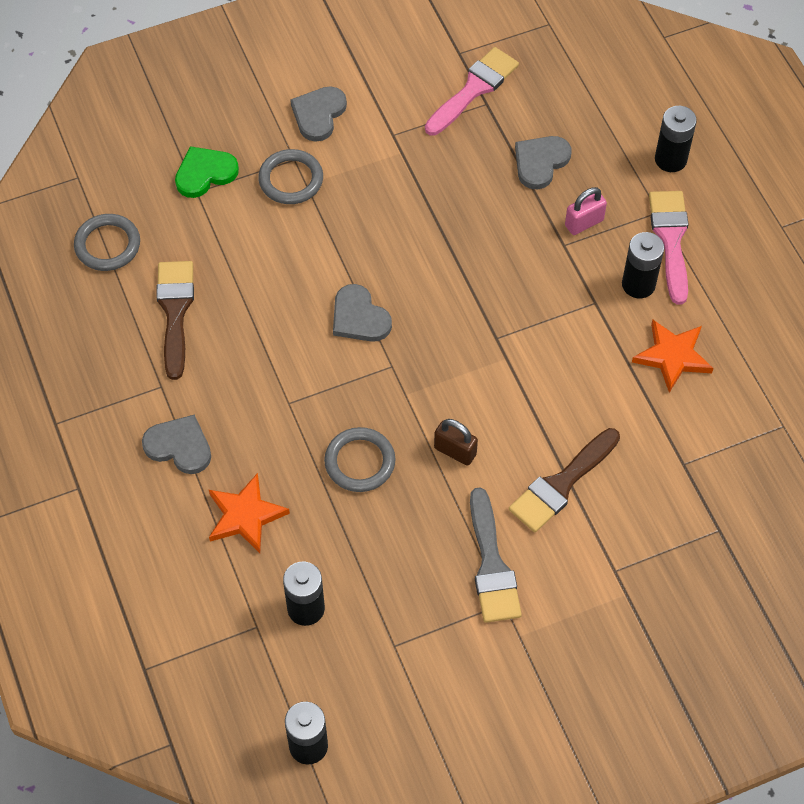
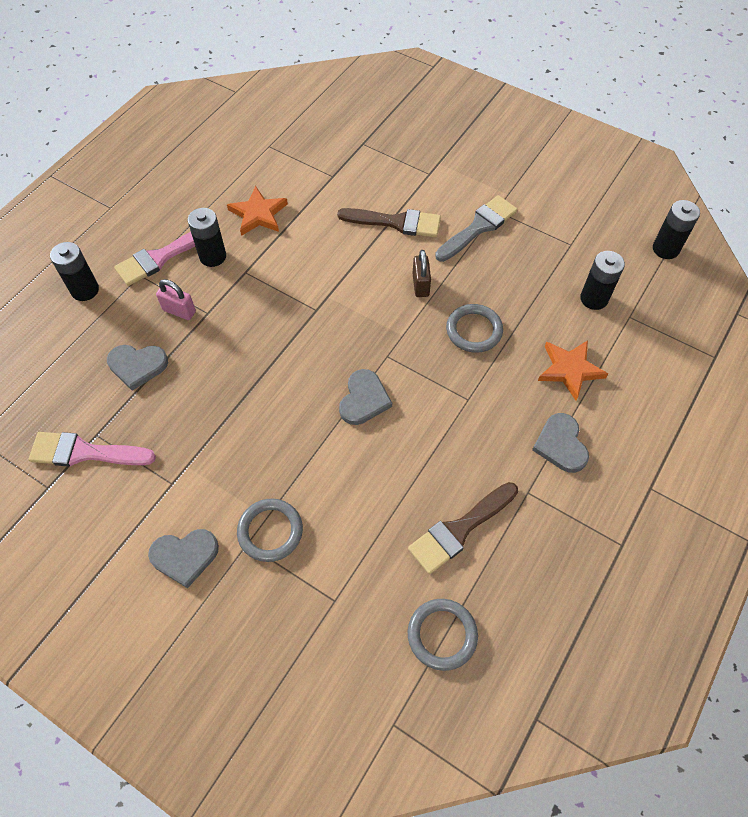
camera: 125 degrees left, 0 degrees up
(205, 173) = (311, 607): green heart -> none

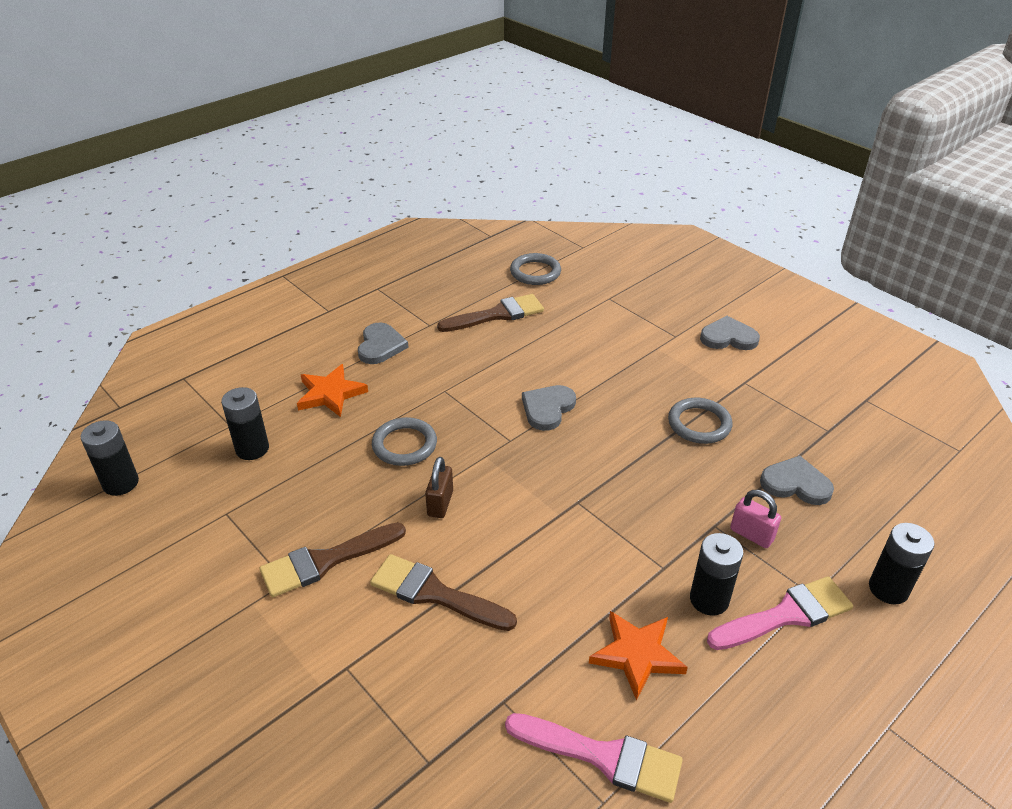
camera: 165 degrees left, 20 degrees down
(85, 452) = (836, 418): pink brush -> pink brush (603, 756)
(270, 531) = (655, 339): grey ring -> grey ring (699, 424)
(478, 227) = (326, 561): grey brush -> brown brush

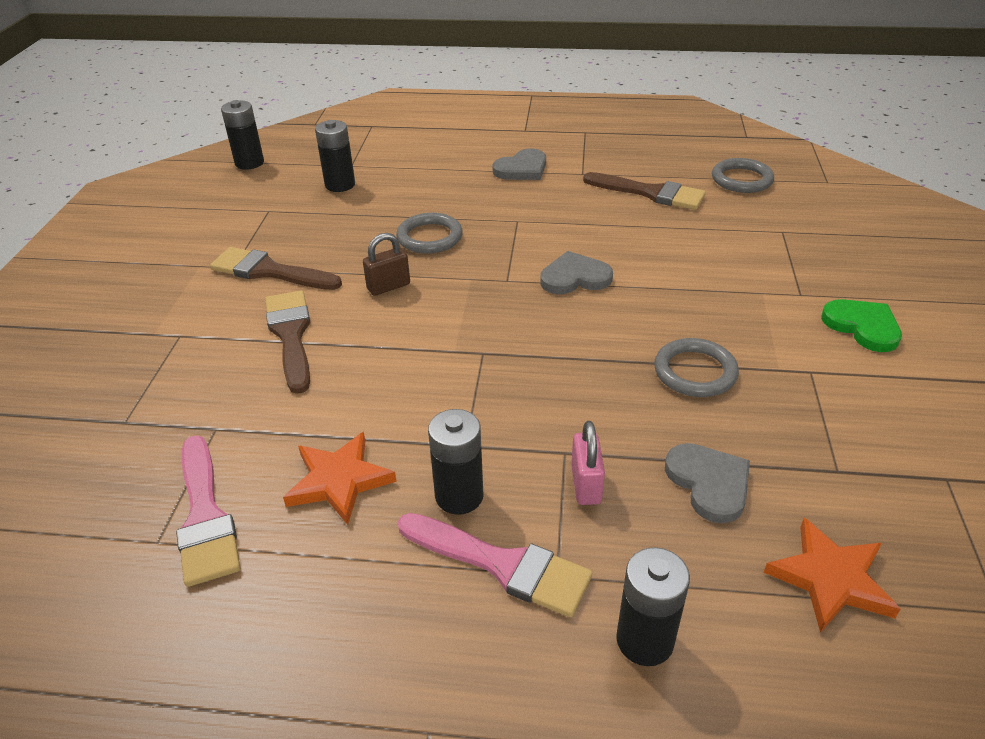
camera: 50 degrees right, 0 degrees up
(330, 394) = (438, 180): orange star -> orange star (830, 579)
(728, 337) = (862, 327): grey heart -> green heart

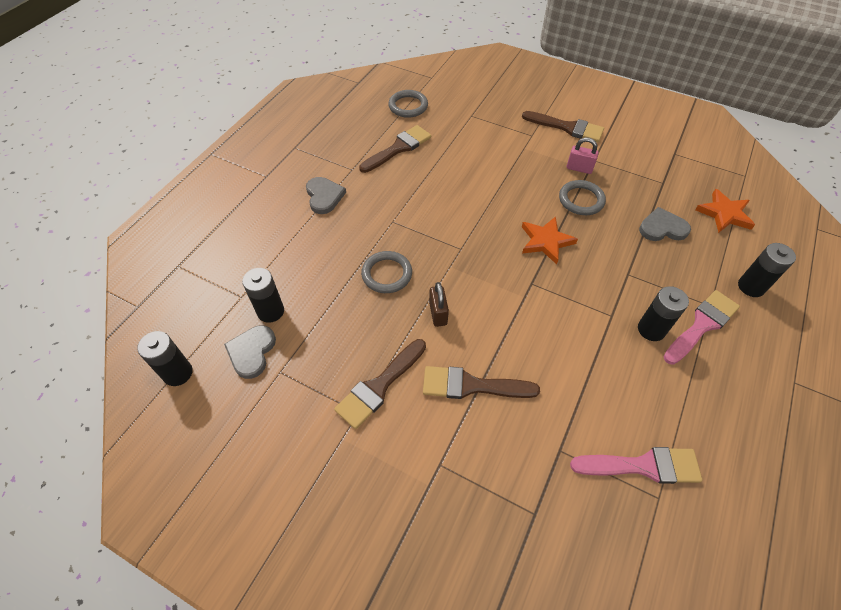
camera: 70 degrees left, 15 degrees up
(339, 480) = (627, 385): orange star -> orange star (545, 241)
(575, 277) = (474, 216): grey heart -> grey heart (251, 352)
(586, 484) = (654, 273): pink padlock -> pink padlock (579, 168)
(862, 327) = (567, 127): green heart -> brown brush

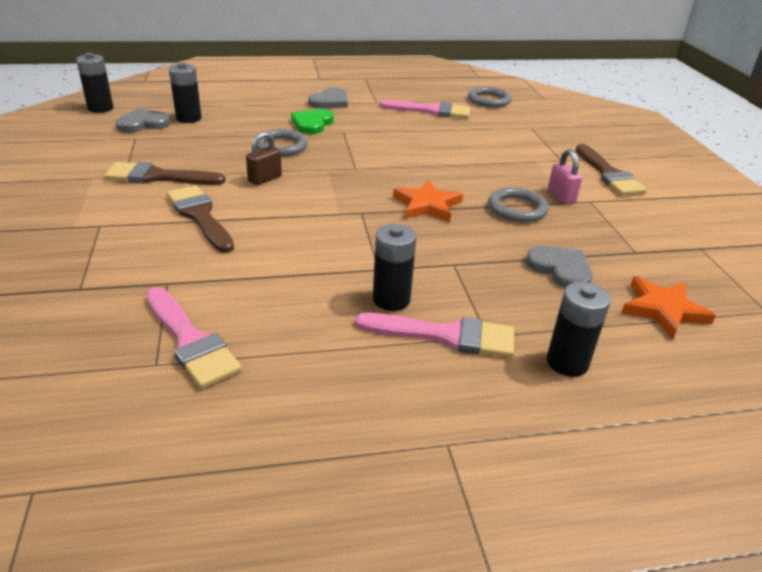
camera: 50 degrees right, 20 degrees down
(359, 231) = (312, 123): none -> green heart
(398, 148) = (431, 111): brown brush -> pink brush

